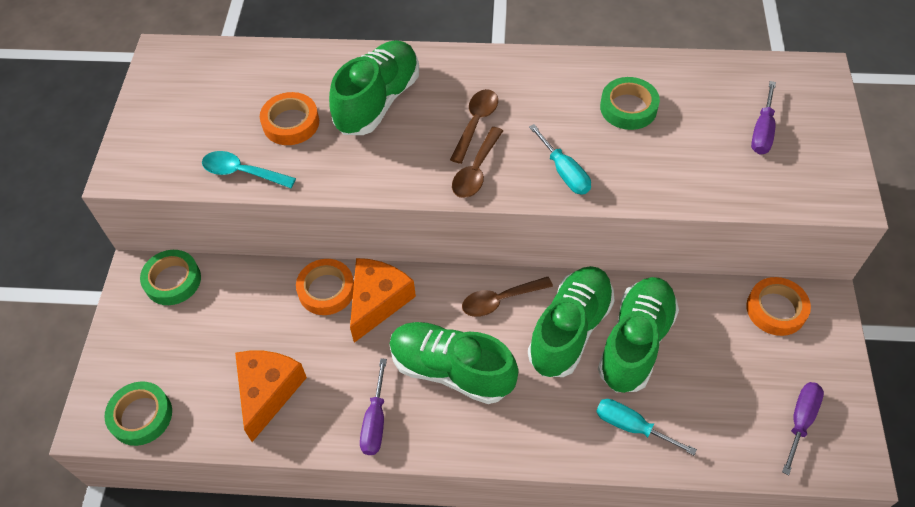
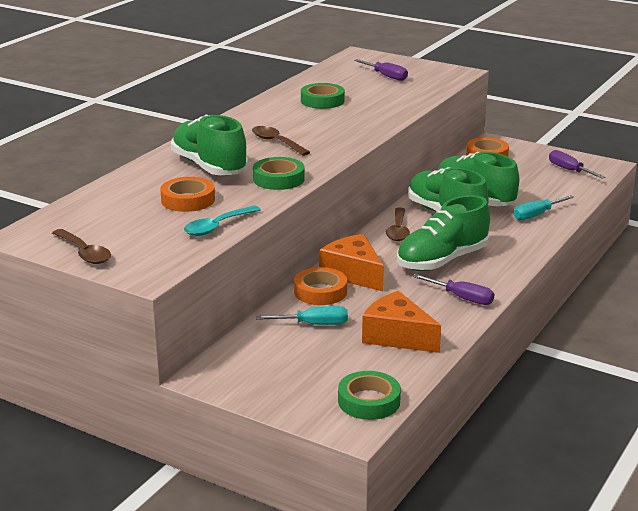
camera: 65 degrees left, 30 degrees down
(173, 281) = (233, 360): green tape -> green tape (278, 179)
(476, 171) = (321, 151): brown spoon -> brown spoon (84, 253)
(564, 172) = (355, 128): turquoise screwdriver -> turquoise screwdriver (314, 324)

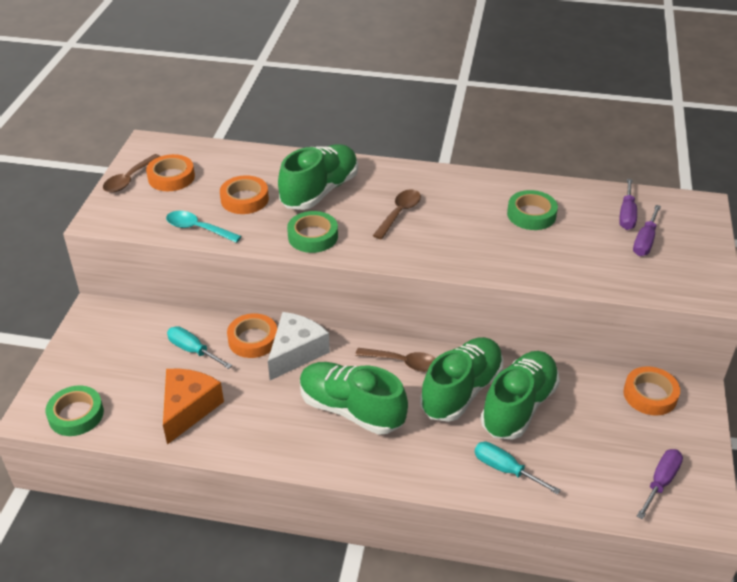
camera: 70 degrees right, 15 degrees up
(106, 230) = (171, 177): none -> orange tape
(314, 324) = (193, 350): turquoise screwdriver -> turquoise screwdriver turned 150 degrees clockwise
(353, 274) = (296, 352): orange cheese -> white cheese
(398, 230) = (403, 362): brown spoon -> brown spoon turned 150 degrees counterclockwise
(462, 298) = (277, 440): purple screwdriver -> purple screwdriver (627, 215)

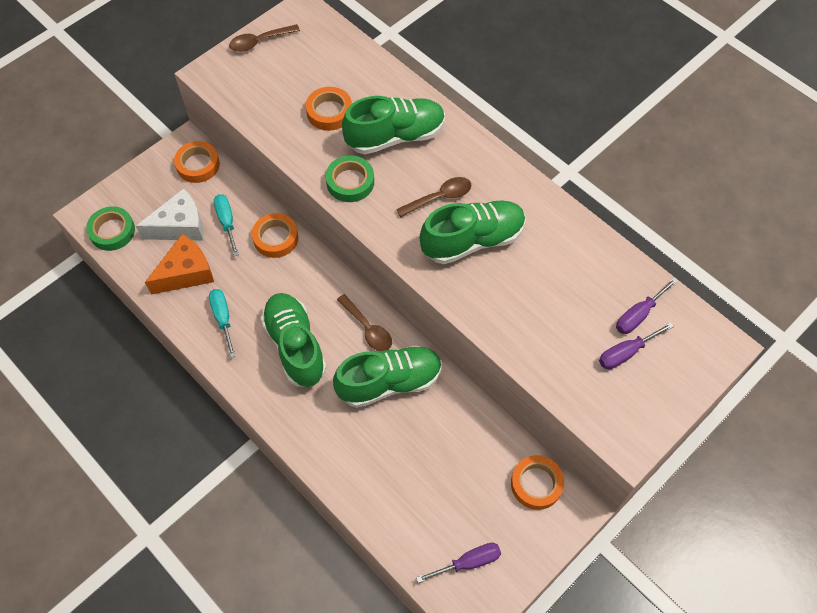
camera: 35 degrees right, 20 degrees up
(171, 177) = (292, 57): orange tape -> orange tape (198, 165)
(198, 229) = (270, 124): turquoise spoon -> none
(296, 352) = (297, 269): white cheese -> white cheese (180, 226)
(505, 469) = (361, 471): turquoise screwdriver -> turquoise screwdriver (223, 318)
(519, 406) = (421, 425): green shoe -> green shoe (472, 240)
(531, 214) = (551, 264): green tape -> none

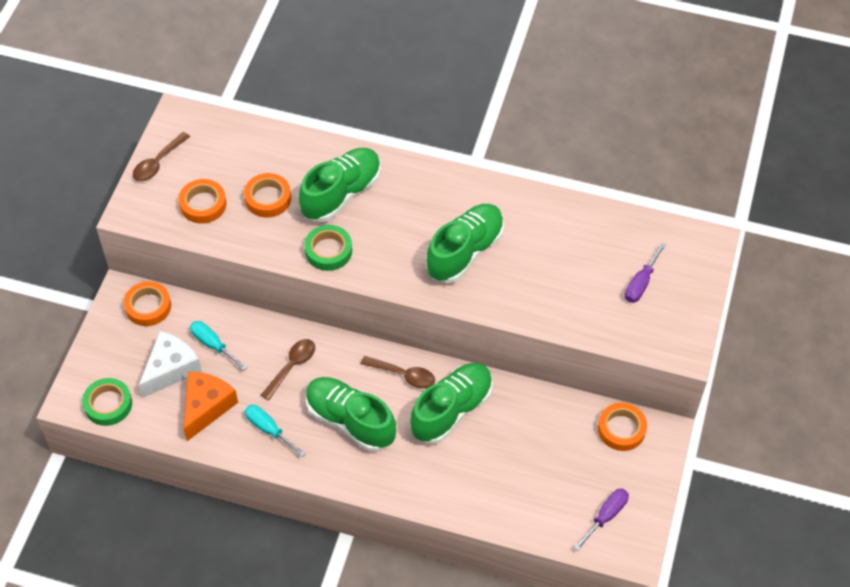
camera: 30 degrees left, 5 degrees down
(276, 238) = (268, 337): orange tape -> orange tape (203, 204)
(439, 197) = (414, 229): brown spoon -> brown spoon (292, 366)
(638, 315) = (633, 249): purple screwdriver -> none

